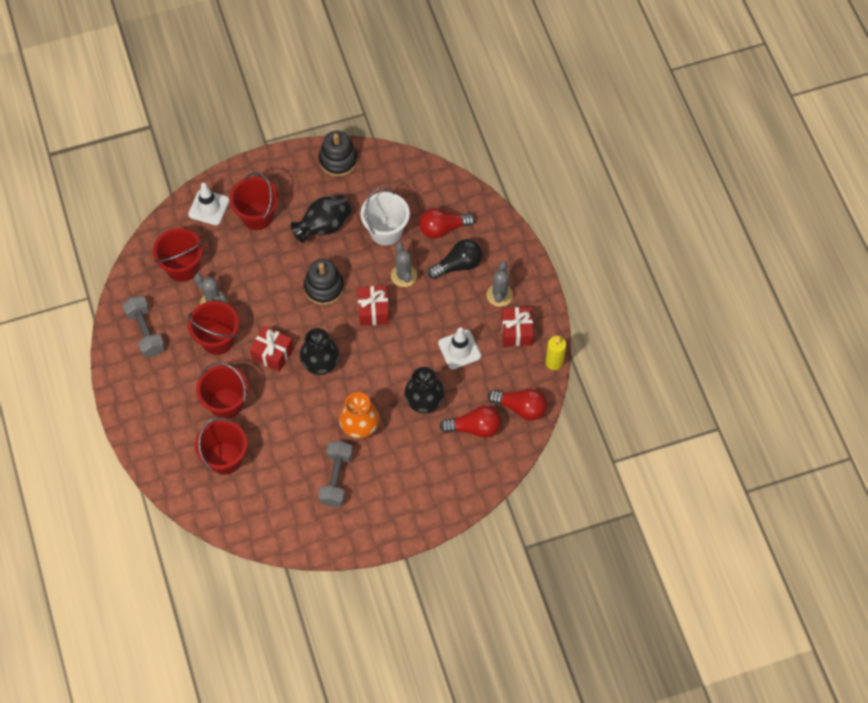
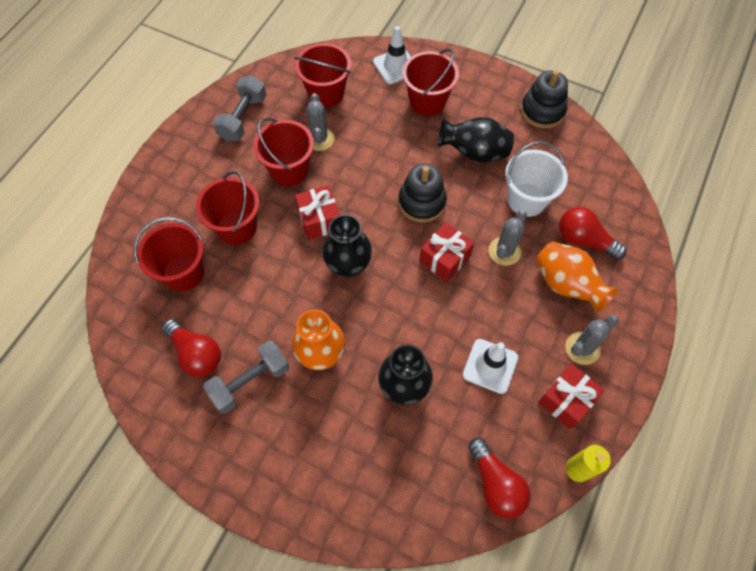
camera: 45 degrees right, 0 degrees up
(458, 265) = (566, 285): black light bulb -> orange vase
(474, 427) = (428, 459): red light bulb -> red light bulb (196, 353)

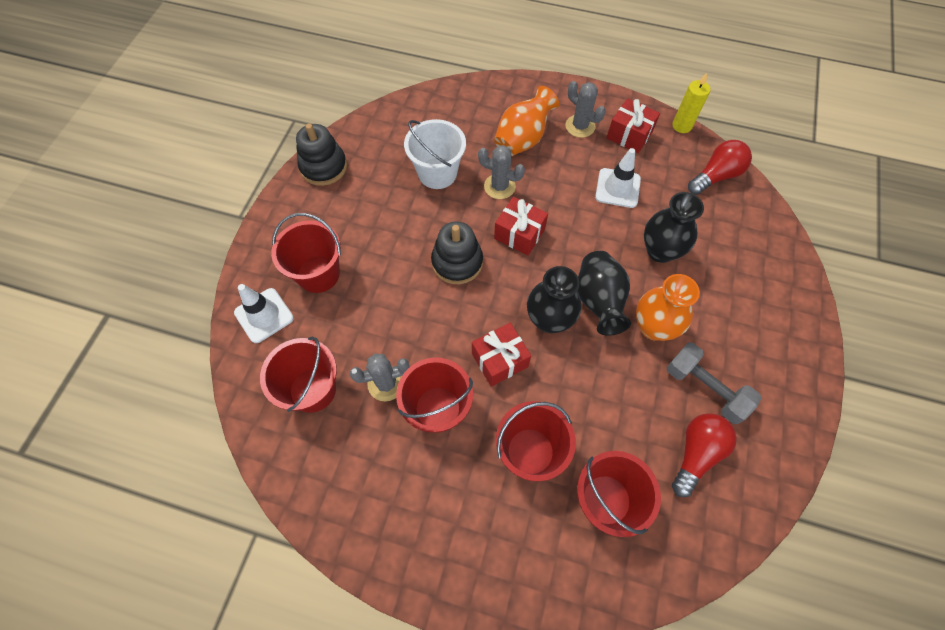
camera: 100 degrees left, 0 degrees up
(243, 118) = (363, 489): grey dumbbell -> none
(474, 153) = (386, 221): black vase -> black vase (598, 301)
(584, 240) = (473, 128): red light bulb -> none

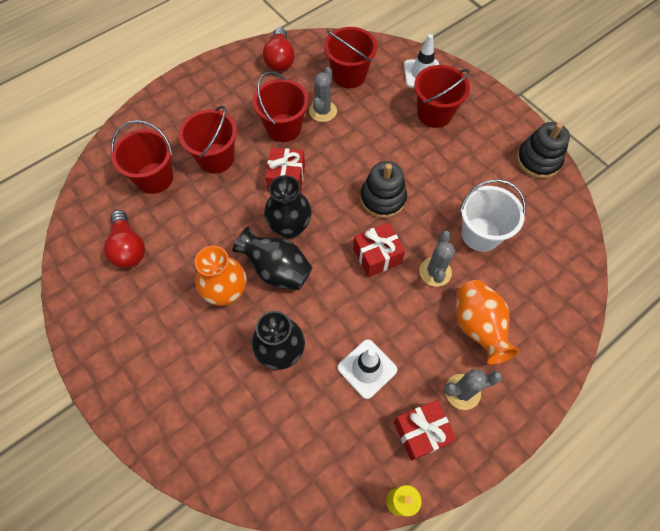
camera: 125 degrees right, 0 degrees up
(499, 186) = (435, 272): grey cactus -> grey cactus turned 45 degrees counterclockwise
(705, 388) = (157, 289): grey dumbbell -> none
(715, 176) = (315, 477): red light bulb -> red light bulb (280, 59)

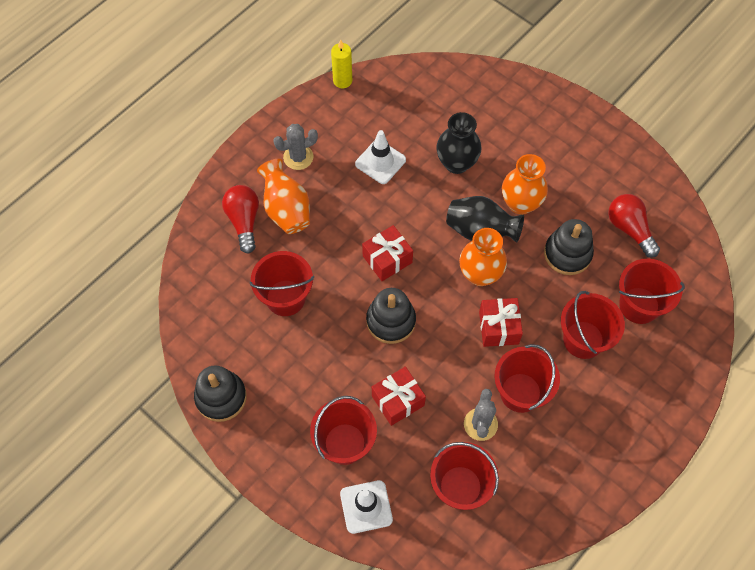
camera: 170 degrees right, 0 degrees up
(199, 233) = (567, 254): none -> black stacking toy
(280, 59) = (556, 499): red light bulb -> red light bulb (244, 221)
(290, 227) = (480, 274): black vase -> orange vase
(421, 432) = (330, 124): red gift -> red gift (398, 400)
(435, 272) = (329, 252): grey cactus -> none
(480, 234) = (285, 298): white bucket -> red bucket

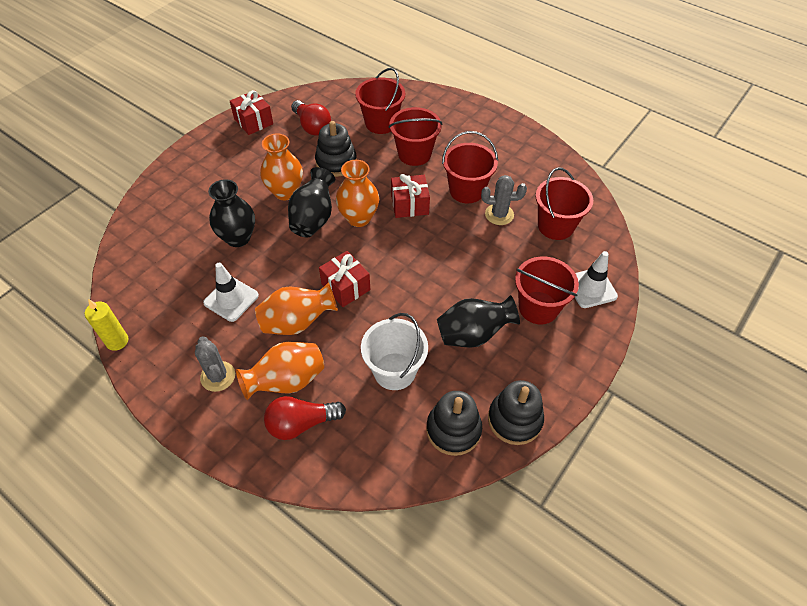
camera: 95 degrees left, 10 degrees down
(285, 298) = (394, 371): red bucket -> white bucket
(318, 373) = (473, 334): none -> black vase
(348, 217) = (297, 322): none -> orange vase
(391, 321) = (411, 280): black stacking toy -> black stacking toy (453, 430)
(398, 400) = (489, 271): red gift -> red gift (253, 121)
(629, 229) = (312, 126): red light bulb -> red light bulb turned 90 degrees counterclockwise

